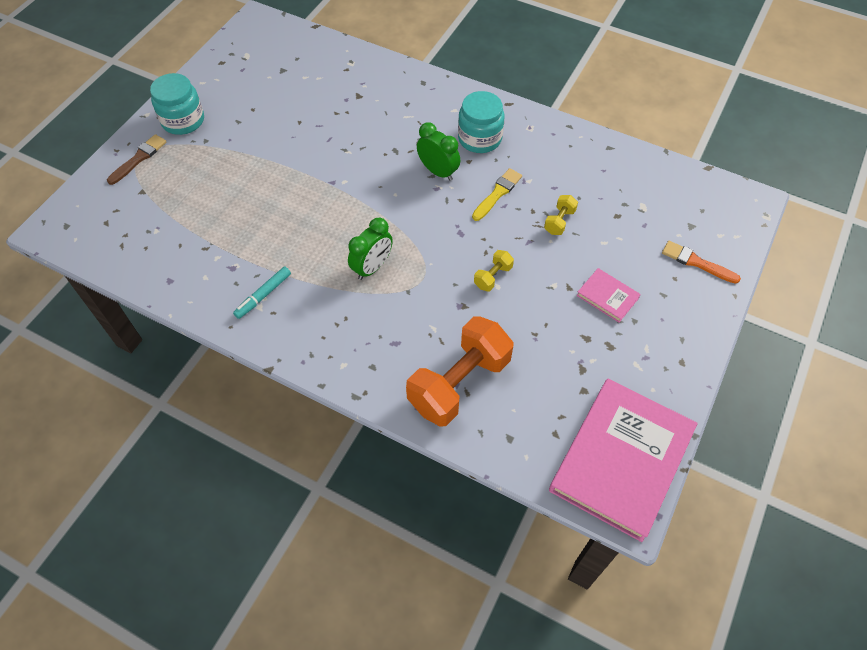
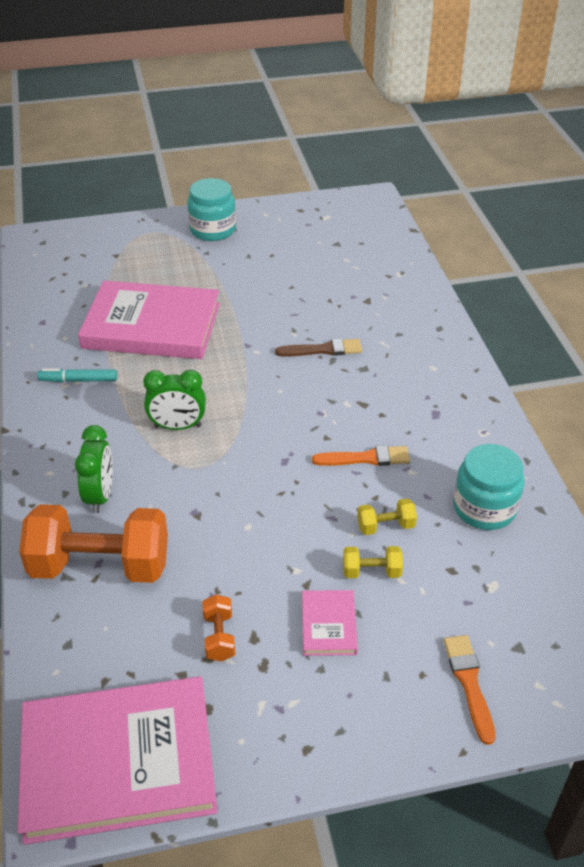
camera: 50 degrees right, 15 degrees down
(139, 158) = (147, 234): brown brush -> brown brush (323, 350)
(252, 220) = (152, 326): none -> pink book
(438, 171) = (342, 402): green clock -> green clock (100, 495)
(479, 138) = (420, 405): turquoise jar -> turquoise jar (484, 508)
(493, 277) = (256, 516): yellow dumbbell -> yellow dumbbell (371, 571)
(497, 193) = (365, 458): yellow brush -> orange brush
(571, 354) = (219, 637): none -> orange dumbbell

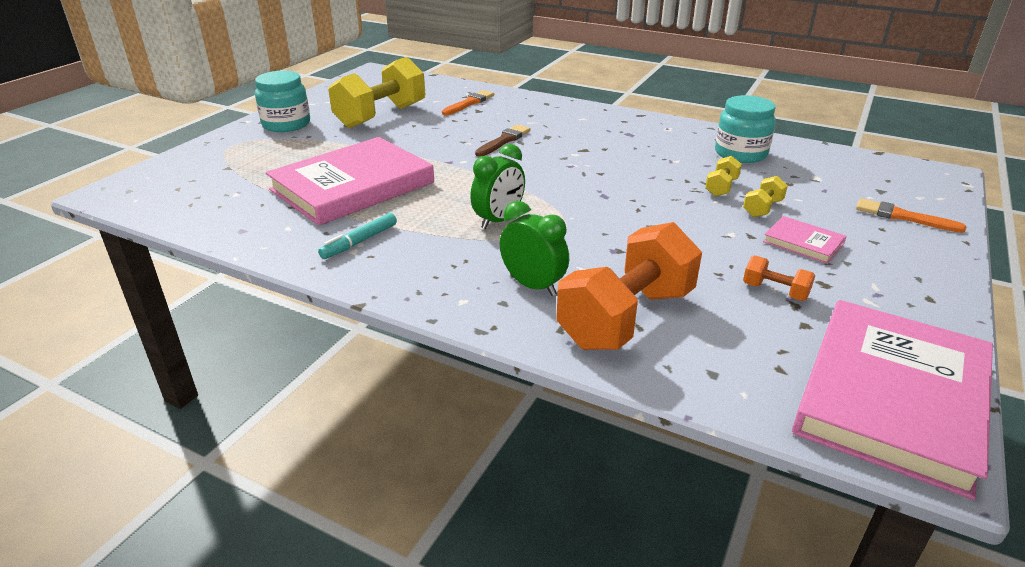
camera: 50 degrees left, 10 degrees down
(287, 260) = (381, 116): none -> yellow dumbbell
(365, 458) = (642, 169): orange brush -> orange brush (469, 103)

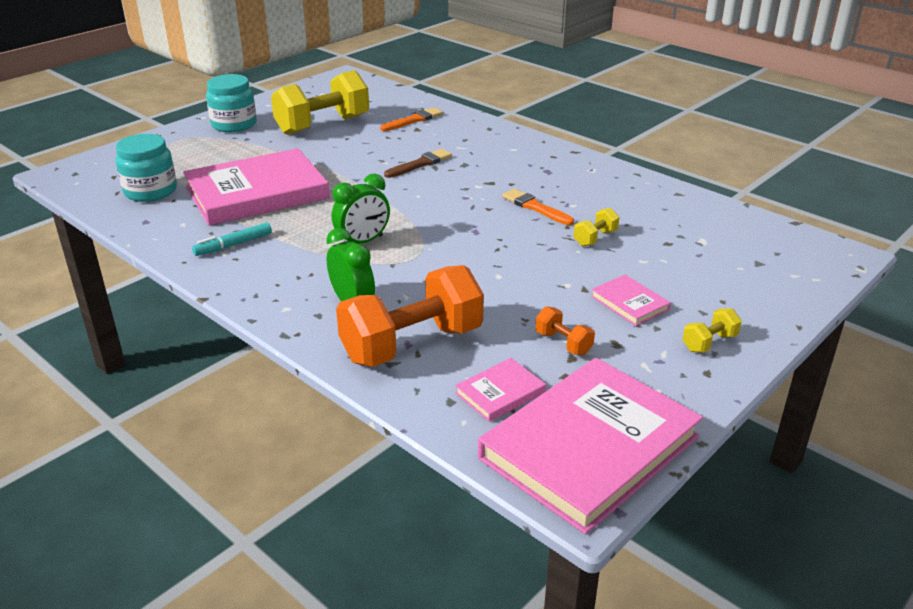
camera: 15 degrees right, 0 degrees up
(740, 153) = (644, 205): turquoise jar -> turquoise jar (150, 191)
(756, 354) = (500, 393): none -> pink book
(762, 208) = (618, 264): yellow dumbbell -> yellow dumbbell (709, 342)
(903, 217) = (756, 292): orange brush -> orange brush (535, 207)

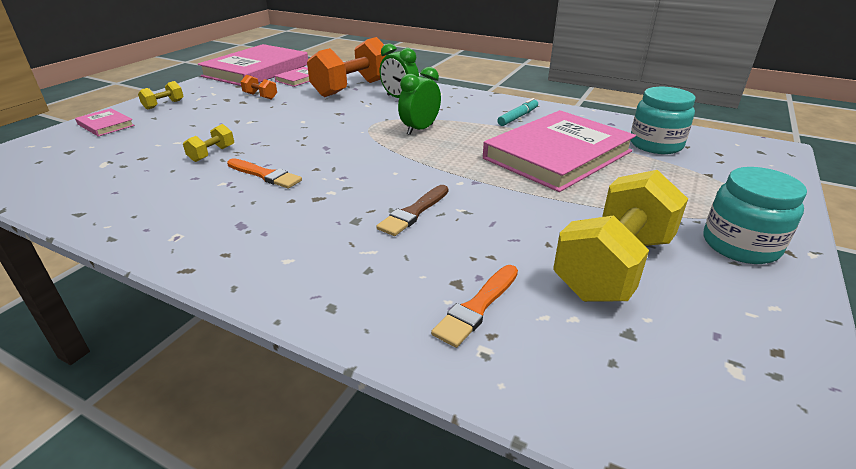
camera: 165 degrees right, 0 degrees up
(629, 303) = (206, 116): pink book -> pink book (106, 125)

